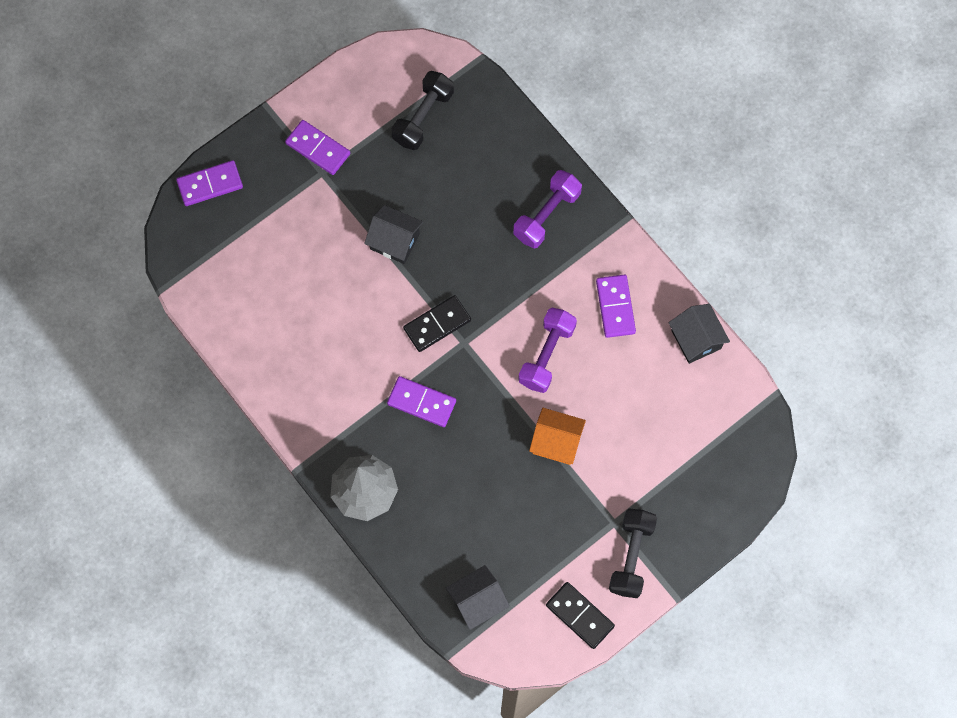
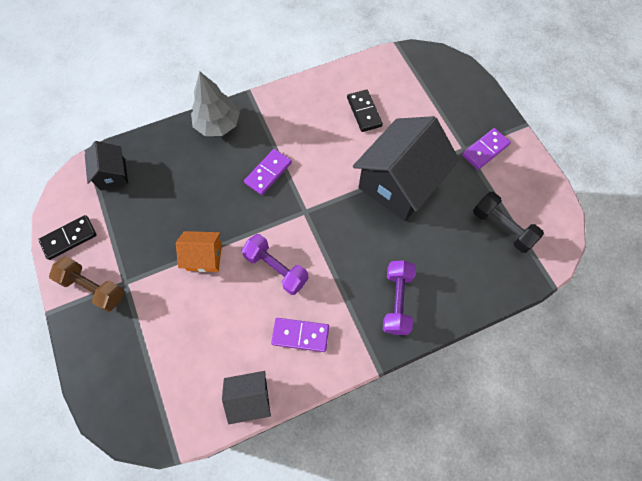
camera: 105 degrees right, 5 degrees down
(210, 184) = (467, 81): purple domino -> none
(394, 241) = (399, 184): black house -> black house, size x2.05
(437, 324) = (325, 197): black domino -> black domino (364, 112)
(547, 215) = (397, 301): purple dumbbell -> purple dumbbell turned 45 degrees clockwise
(556, 442) = (204, 257): orange house -> orange house turned 60 degrees clockwise
(631, 556) = (93, 288): black dumbbell -> brown dumbbell

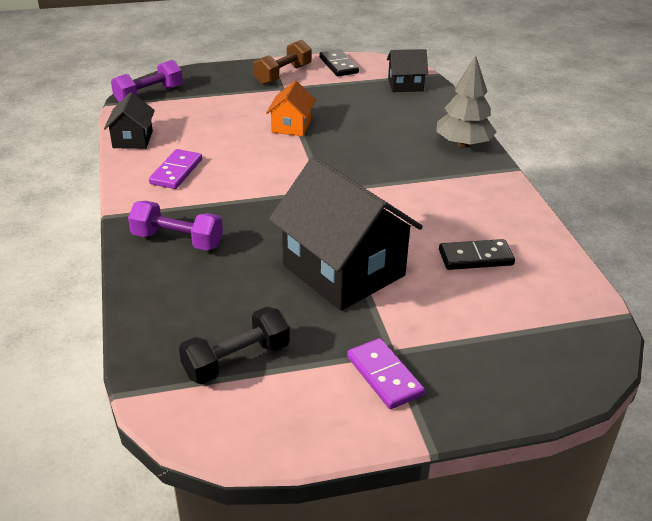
camera: 100 degrees right, 30 degrees down
(268, 173) = (386, 171): purple domino -> none
(276, 268) = (259, 165): purple dumbbell -> purple dumbbell (149, 95)

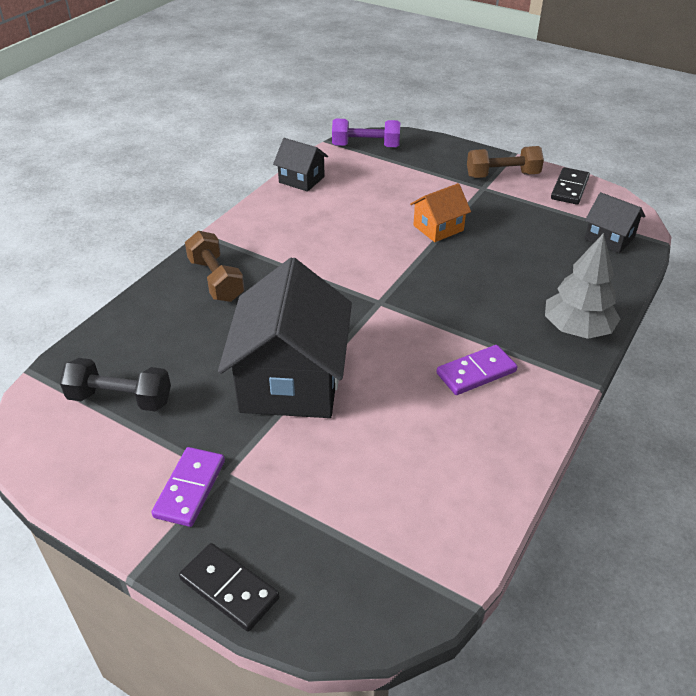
camera: 45 degrees right, 5 degrees up
(132, 139) = (301, 179): black house -> black house turned 75 degrees clockwise
(176, 171) = (293, 223): purple domino -> purple domino (476, 372)
(177, 240) = (216, 280): purple dumbbell -> brown dumbbell
(475, 258) = (415, 445): black domino -> black domino (229, 589)

